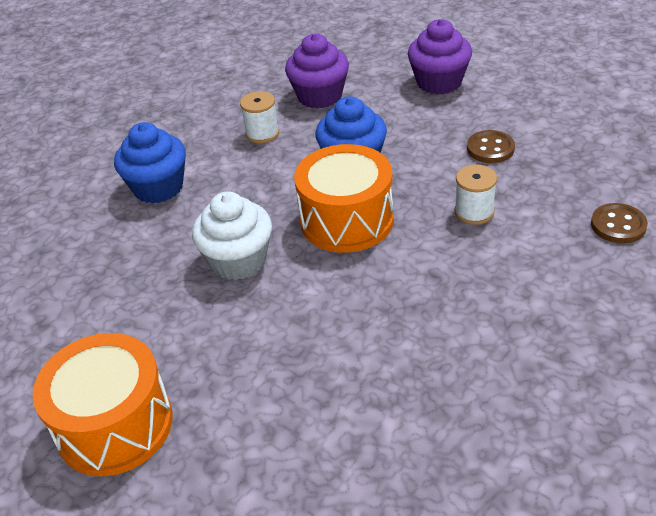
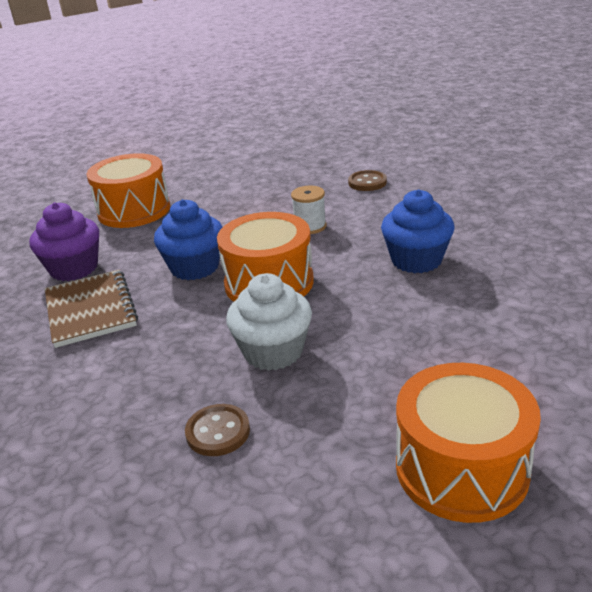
camera: 70 degrees left, 10 degrees down
(158, 187) = (101, 395): blue cupcake -> blue cupcake (416, 260)
(262, 133) = (90, 310): white spool -> brown notebook
(439, 82) = (134, 210): purple cupcake -> orange drum
(490, 148) = (243, 207): brown button -> brown button (218, 432)

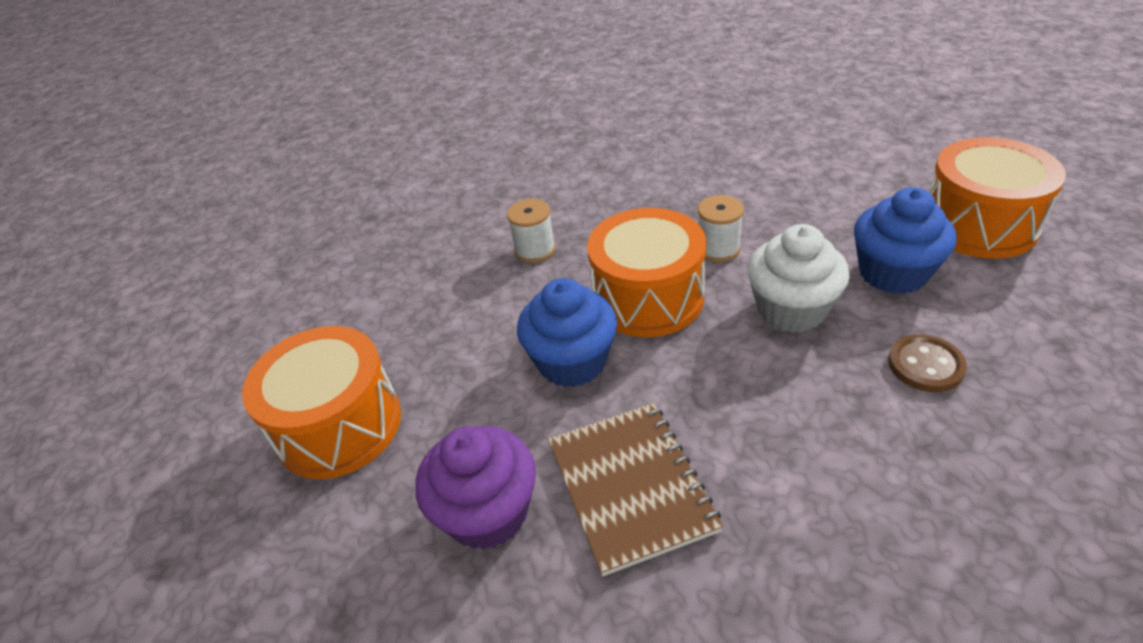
camera: 70 degrees left, 10 degrees up
(90, 310) = (631, 486): brown notebook -> brown notebook turned 75 degrees clockwise
(344, 304) = (718, 248): none -> white spool
(367, 182) = (460, 193): brown button -> none
(416, 260) = (657, 191): blue cupcake -> blue cupcake (892, 273)

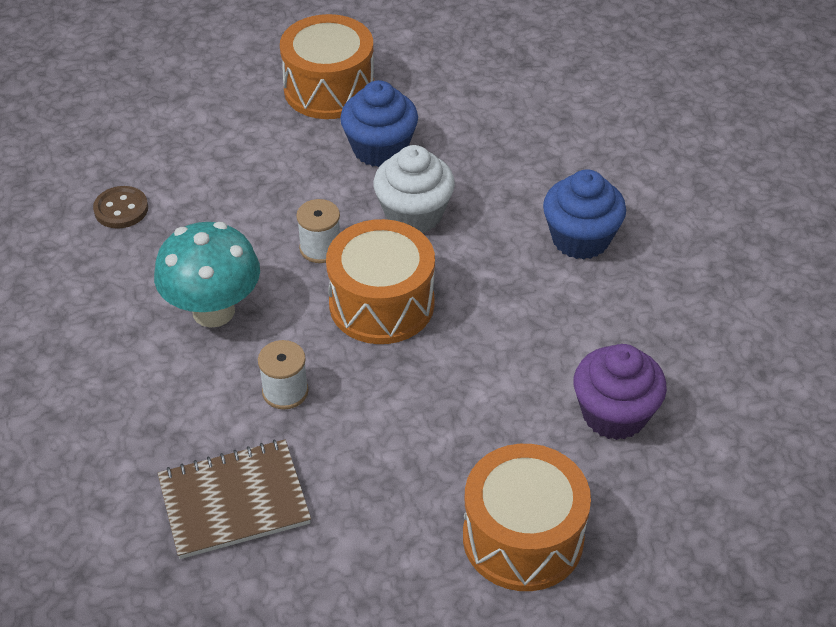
camera: 95 degrees left, 5 degrees up
(572, 362) = (458, 361): blue cupcake -> blue cupcake (580, 239)
(625, 199) = (213, 311): none -> turquoise mushroom
(631, 486) = (590, 327): brown notebook -> brown notebook (234, 501)
(925, 365) = (484, 157): brown button -> brown button (121, 209)

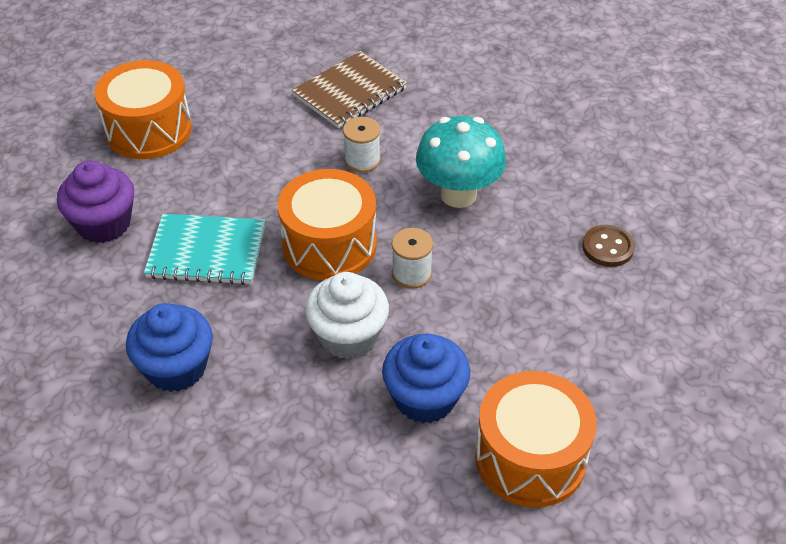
camera: 155 degrees right, 0 degrees up
(511, 340) = (207, 252): none -> turquoise notebook

